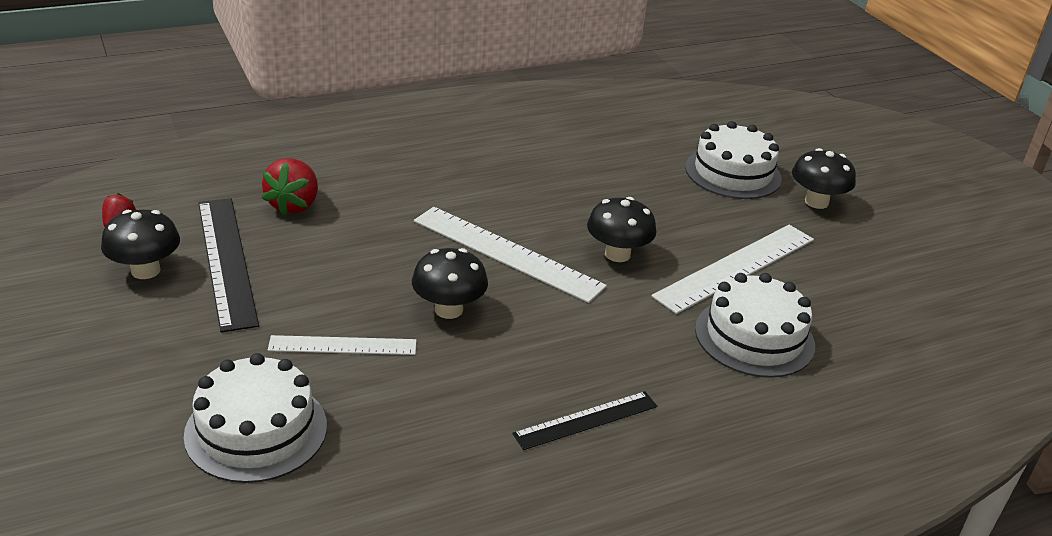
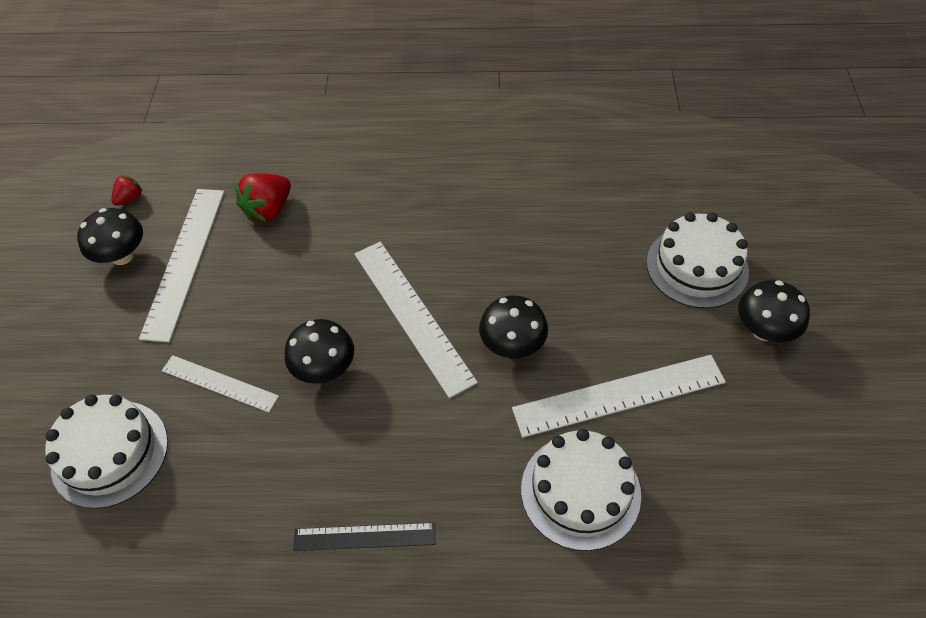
camera: 30 degrees right, 20 degrees up
(226, 261) = (184, 261): black ruler -> white ruler

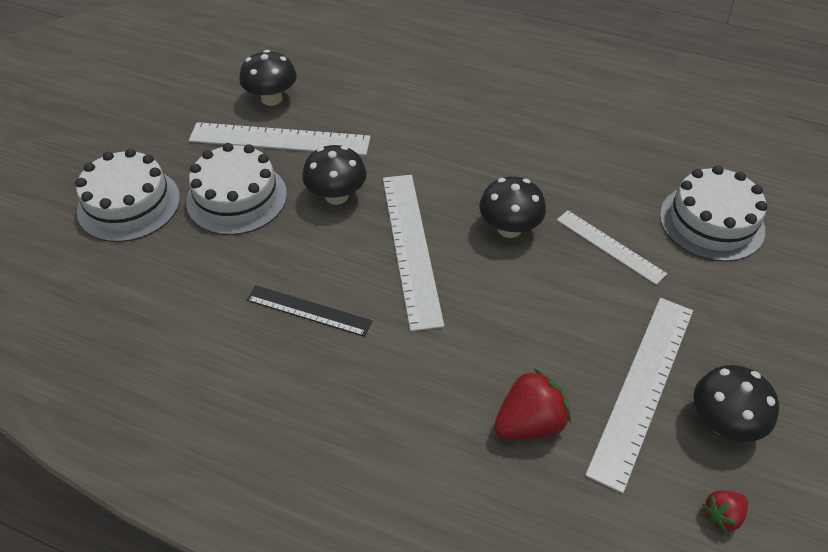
camera: 160 degrees left, 5 degrees down
(364, 537) = (511, 118): black ruler -> black ruler (308, 310)
(580, 491) = (350, 99): white cake -> white cake (237, 198)
(764, 330) = (131, 144): black mushroom -> black mushroom (271, 98)

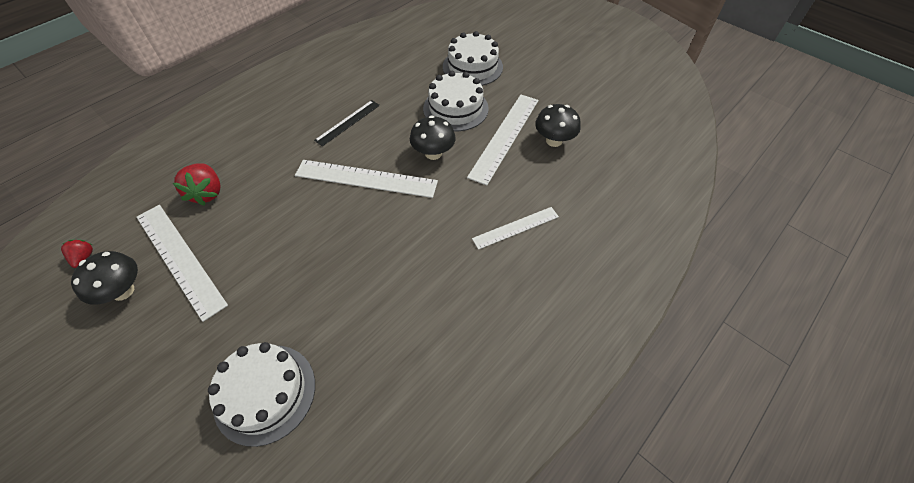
camera: 110 degrees right, 5 degrees up
(509, 228) = (349, 238): black mushroom -> none
(610, 246) = (293, 296): white ruler -> white ruler (515, 227)

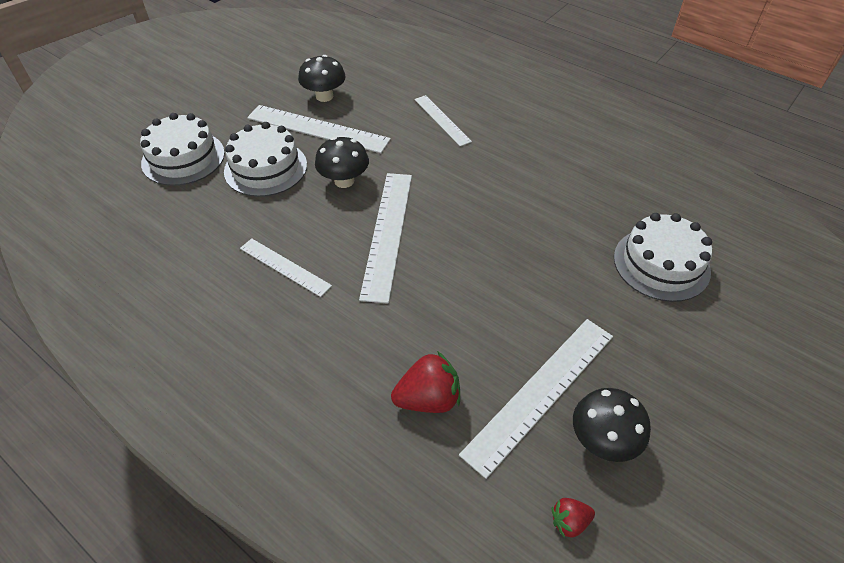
camera: 95 degrees left, 5 degrees down
(348, 122) = (285, 267): black ruler -> white ruler

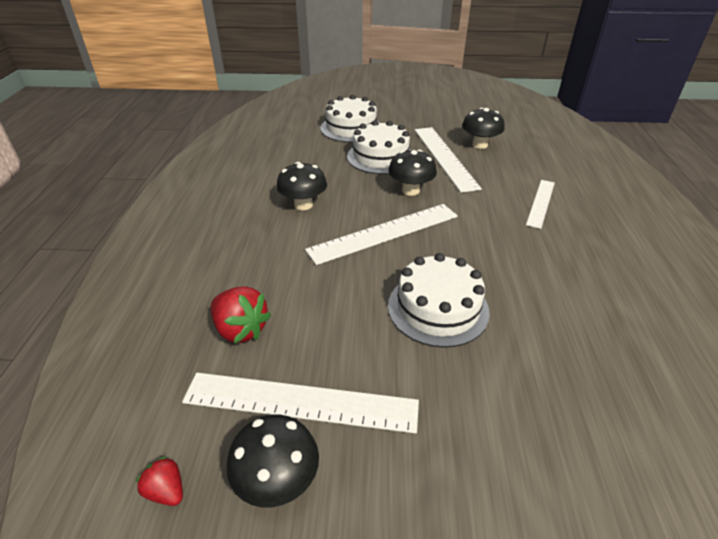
camera: 55 degrees right, 10 degrees down
(285, 267) = (303, 205): white ruler -> black mushroom
(661, 264) = (566, 438): white cake -> white cake (438, 308)

